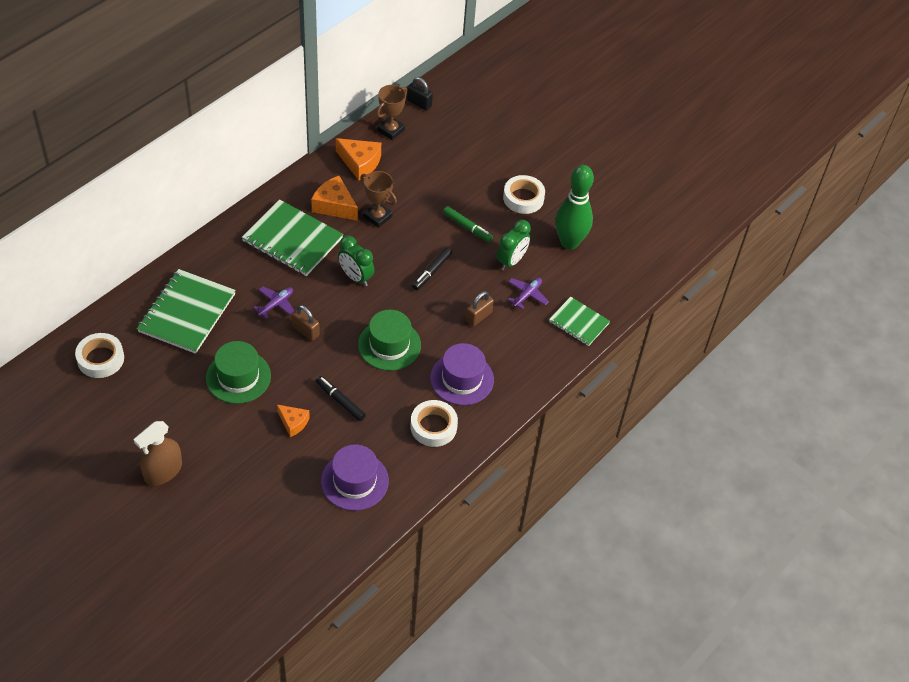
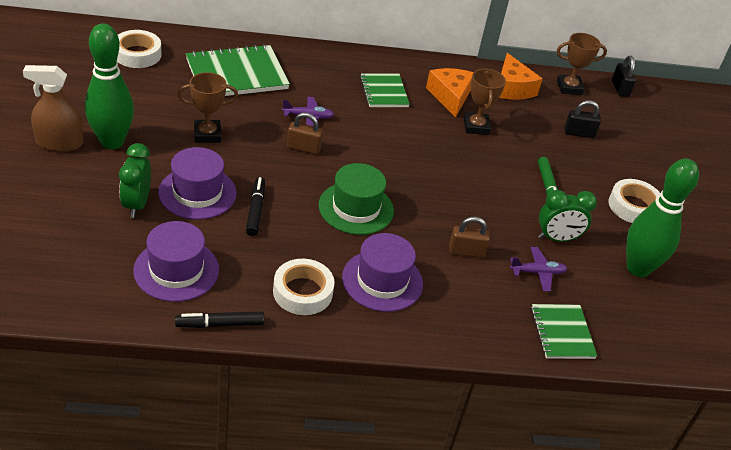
camera: 45 degrees right, 10 degrees down
(192, 439) = (112, 142): none -> green bowling pin
(238, 377) = (207, 134): green hat -> brown trophy
(292, 240) = (384, 92): green notebook -> green notebook, size x0.59
(293, 422) = (197, 193): orange cheese -> purple hat
(305, 331) = (303, 148): brown padlock -> brown padlock turned 75 degrees counterclockwise
(356, 277) = (398, 147): green clock -> green clock (136, 204)
(431, 272) = (469, 191): black marker -> black marker (220, 324)
(437, 166) = (579, 133): none -> black padlock

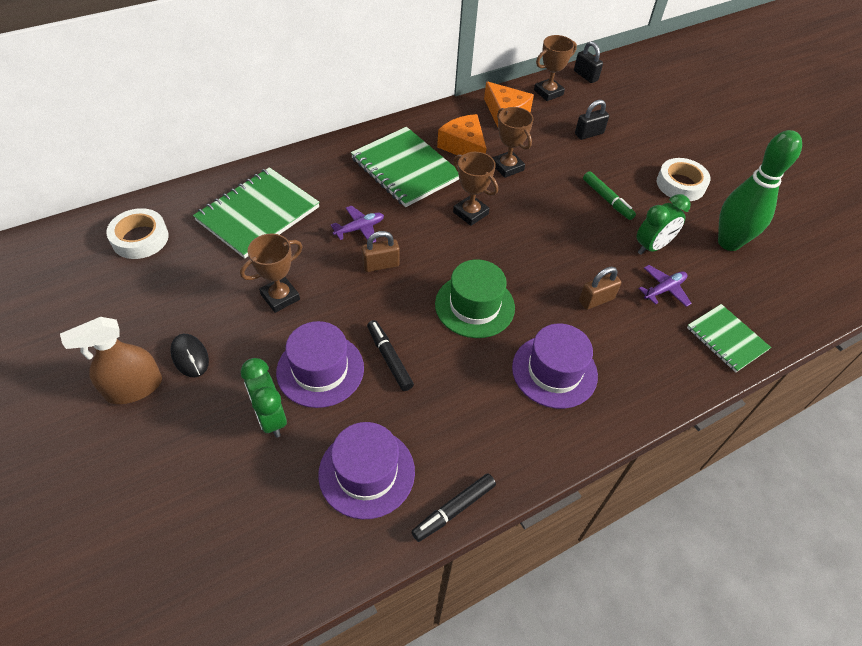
camera: 25 degrees left, 10 degrees up
(112, 142) = (190, 356): green bowling pin -> black mouse
(302, 292) = (498, 425): white tape -> none
(384, 92) = (405, 169): green notebook -> green notebook, size x1.69
(412, 145) = (470, 213): none -> brown trophy

